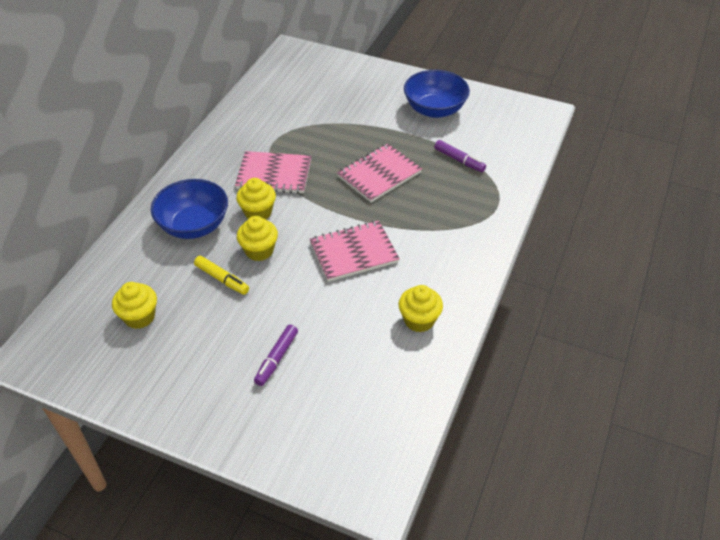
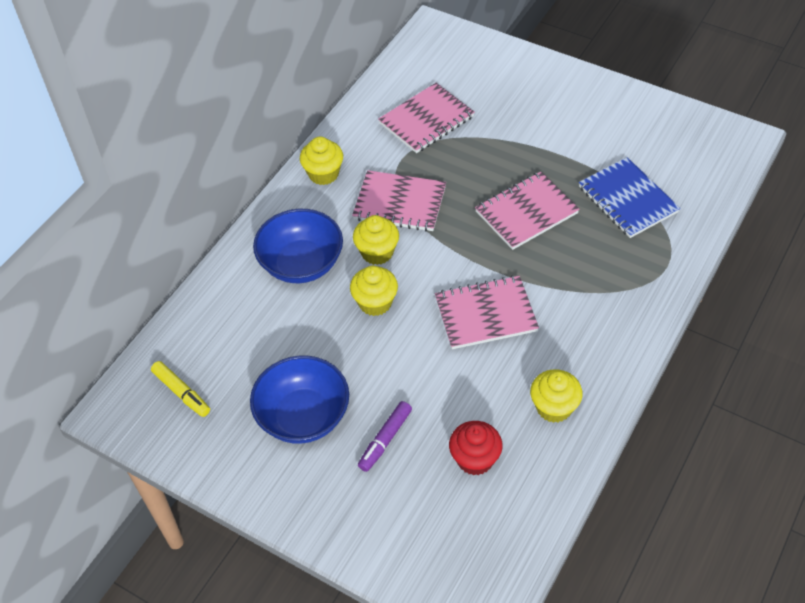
camera: 10 degrees right, 5 degrees up
(139, 317) = (235, 374): yellow cupcake -> yellow cupcake (323, 174)
(222, 279) = (330, 335): yellow marker -> yellow marker (181, 393)
(291, 113) = (426, 120): none -> pink notebook
(356, 367) = (475, 459): none -> red cupcake
(434, 109) = (605, 126): blue bowl -> blue bowl (303, 416)
(459, 160) = (627, 200): purple marker -> blue notebook

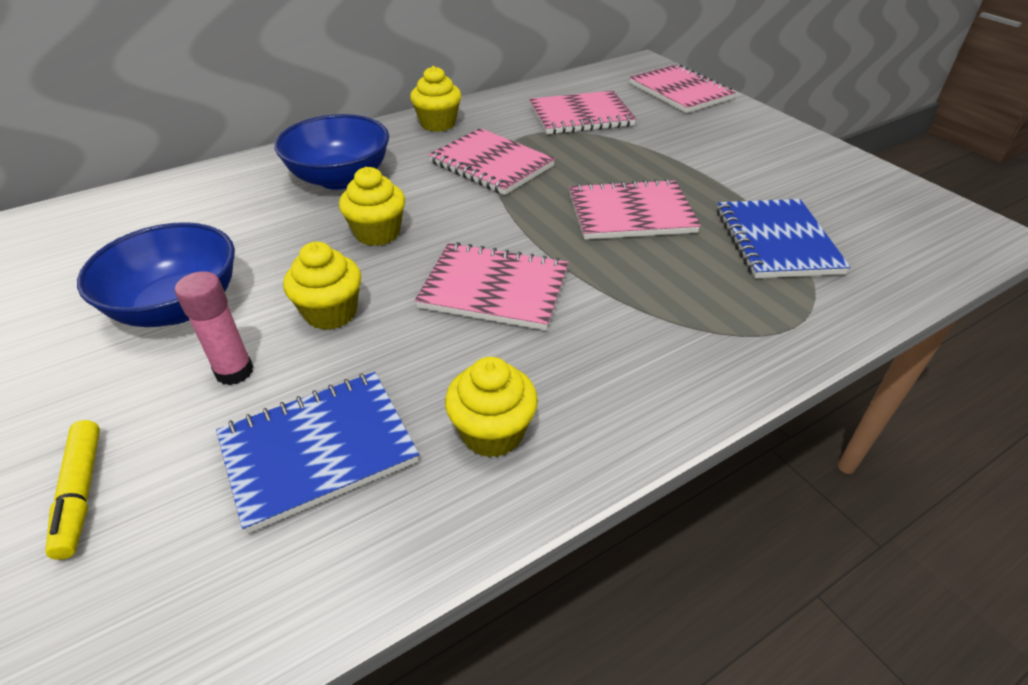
camera: 25 degrees right, 10 degrees down
(181, 393) = (96, 236): yellow marker -> yellow marker (81, 493)
(377, 252) = (426, 194): yellow cupcake -> yellow cupcake (331, 313)
(385, 440) = (234, 371): purple marker -> pink glue stick
(475, 459) = (318, 450): red cupcake -> blue notebook
(483, 58) = (680, 91): none -> pink notebook

